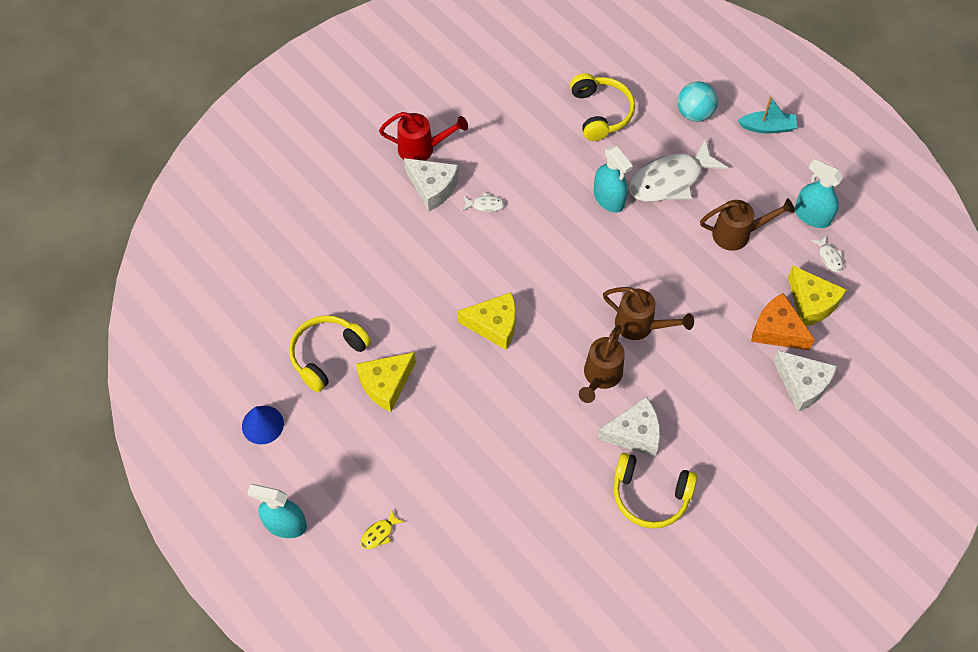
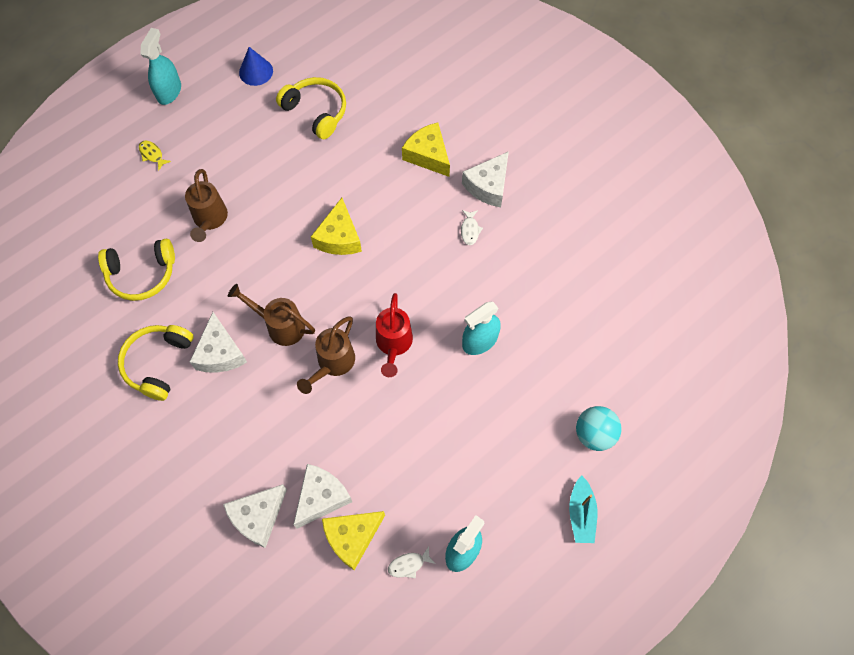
camera: 90 degrees right, 5 degrees up
(386, 384) = (285, 155): yellow cheese -> yellow cheese (428, 155)
(422, 148) = (532, 176): red watering can -> red watering can (393, 344)
(600, 113) = (587, 337): yellow headphones -> yellow headphones (142, 274)
(670, 180) = (504, 402): white fish -> none
(737, 234) = (438, 467): brown watering can -> brown watering can (210, 220)
(777, 330) = (321, 497): orange cheese -> white cheese

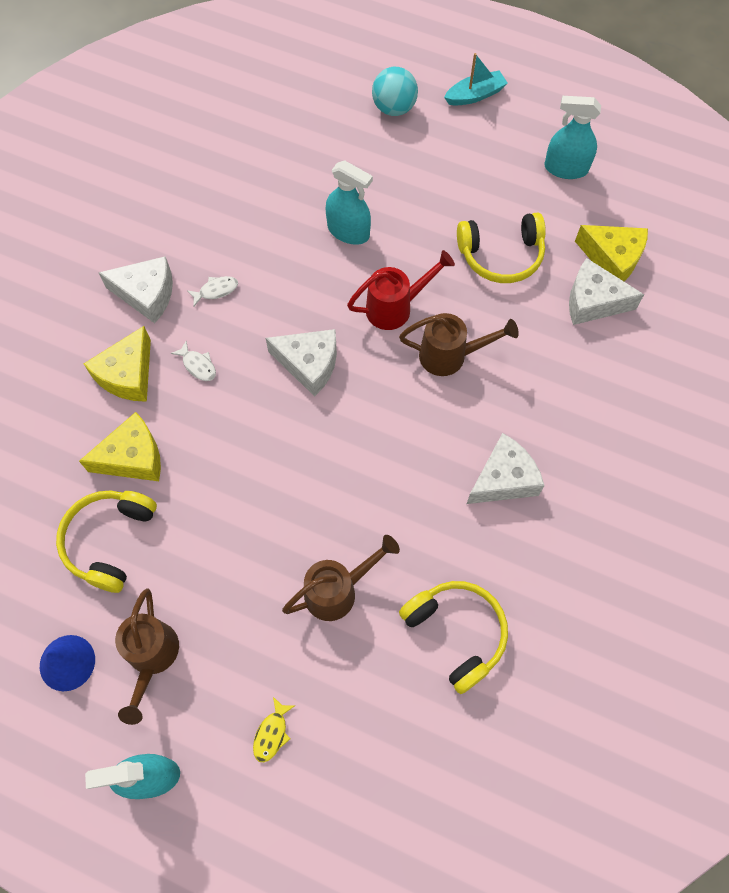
camera: 115 degrees left, 0 degrees up
(158, 363) = (555, 542): yellow headphones -> yellow headphones (501, 255)
(258, 517) = (648, 349): white cheese -> white cheese (309, 364)
(280, 326) = (435, 431): brown watering can -> brown watering can (152, 657)
(339, 237) = (290, 422): yellow cheese -> yellow cheese (133, 457)
(408, 564) = (605, 204): white fish -> white fish (198, 365)

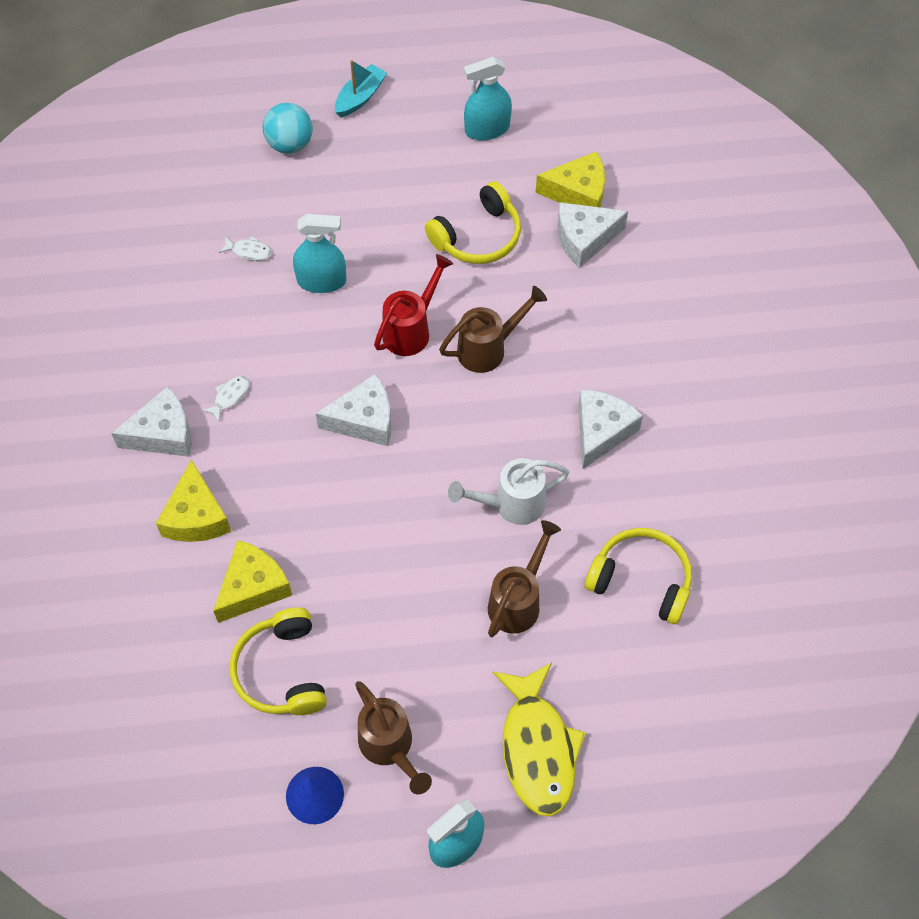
camera: 30 degrees left, 5 degrees down
(198, 365) = (259, 473): white fish -> white fish (249, 251)
(272, 733) = (538, 748): yellow fish -> yellow fish, size x2.48
(385, 502) = (511, 504): none -> white watering can

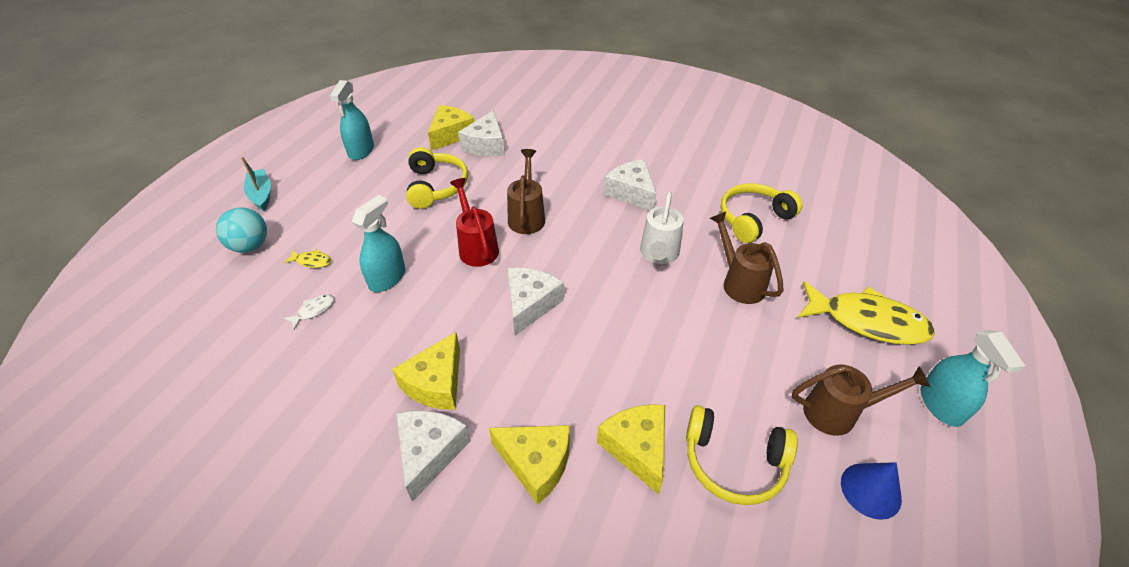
camera: 60 degrees left, 15 degrees down
(230, 397) = (436, 383): white fish -> yellow cheese
(303, 206) = (312, 261): none -> yellow fish

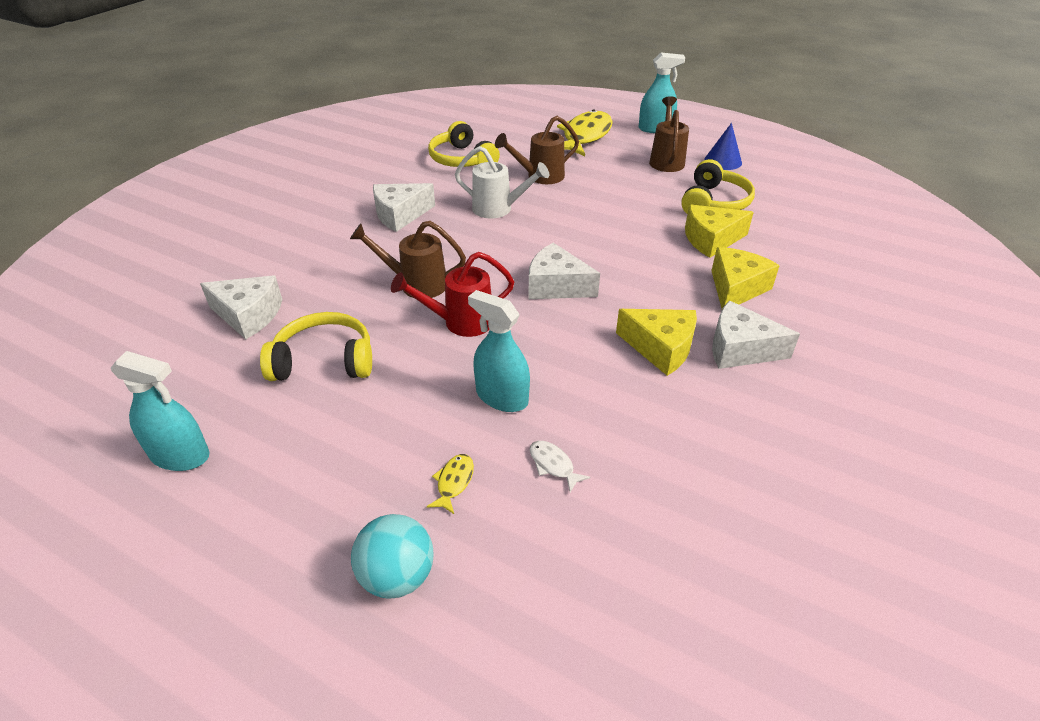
camera: 85 degrees left, 5 degrees down
(261, 195) = (248, 592): turquoise boat -> none
(451, 134) = (199, 350): yellow cheese -> none

